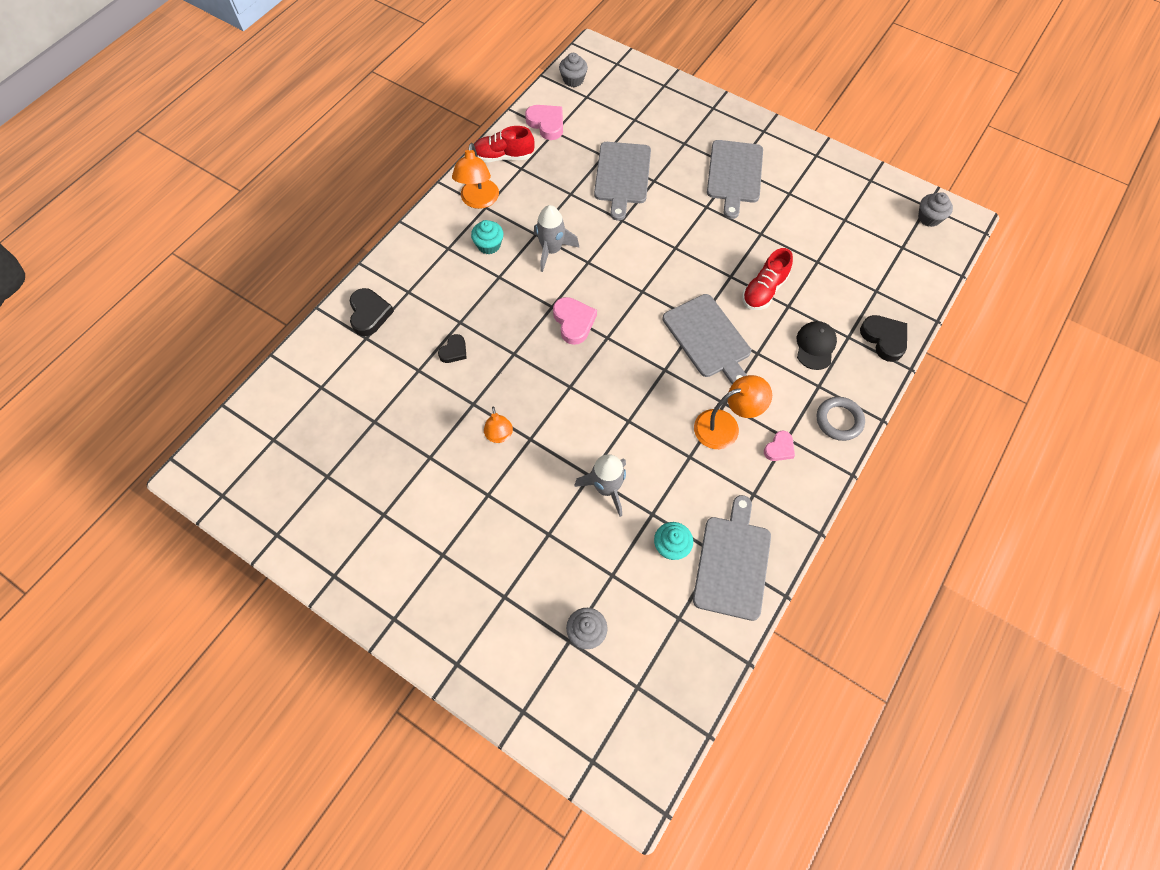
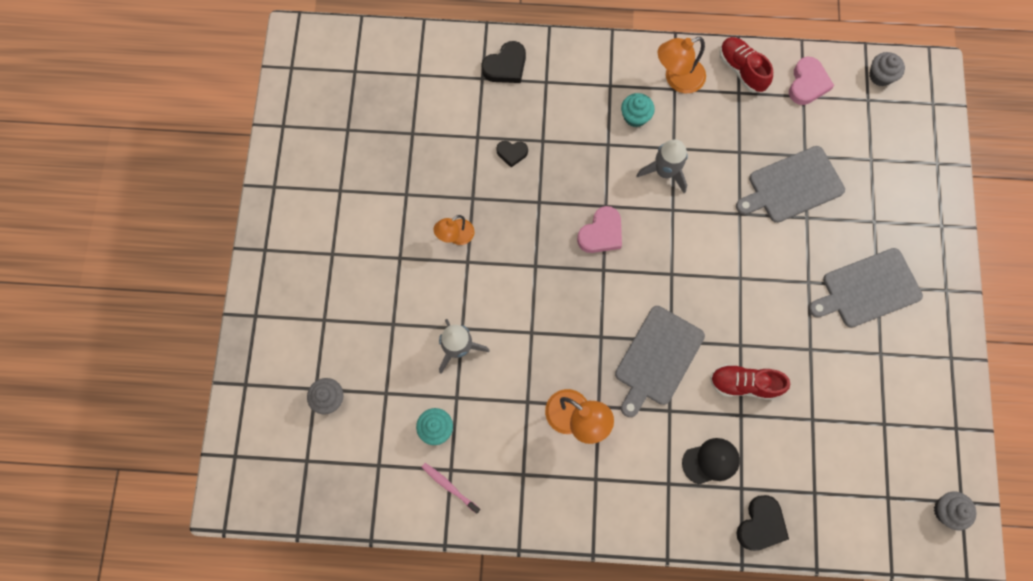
camera: 60 degrees right, 10 degrees up
(733, 563) = (449, 487): grey cutting board -> pink toothbrush
(779, 448) = (581, 476): pink heart -> none
(839, 420) = (642, 518): grey ring -> none

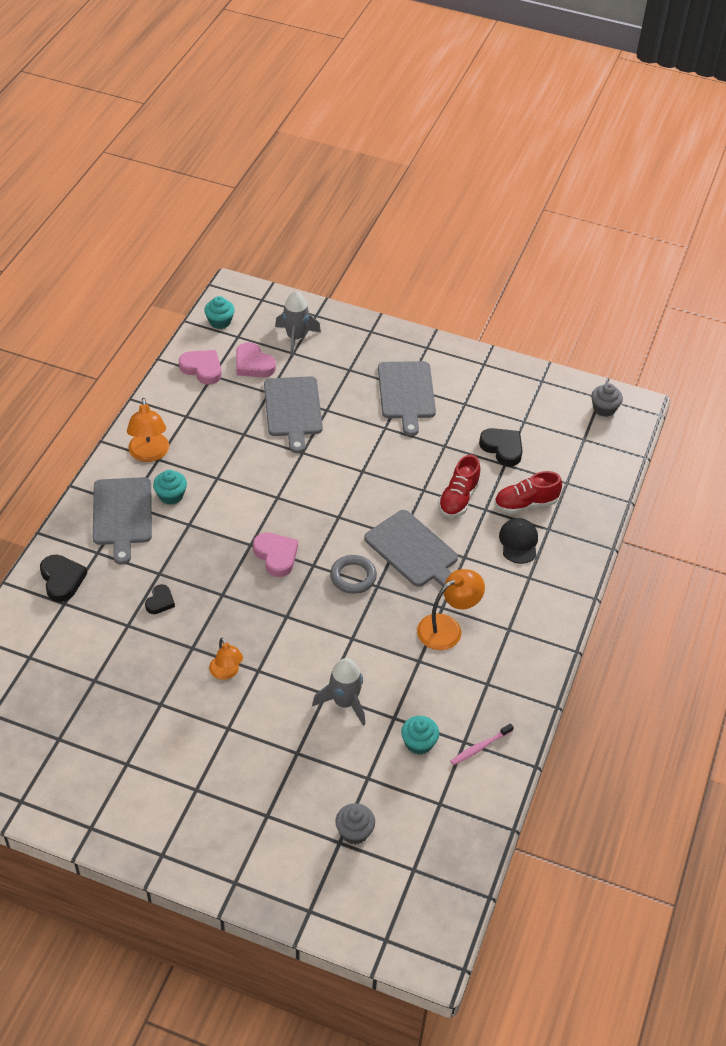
camera: 75 degrees left, 25 degrees down
(596, 85) = (122, 514): none -> grey cutting board
(603, 311) = (353, 577): none -> grey ring
(665, 172) = (237, 491): grey rocket -> grey rocket (296, 337)
(741, 70) = (164, 407): red shoe -> red shoe (525, 504)
(761, 524) = (582, 526): black heart -> black heart (502, 448)
(836, 128) = (253, 364): none -> pink heart
(880, 76) = (220, 322): grey cupcake -> turquoise cupcake

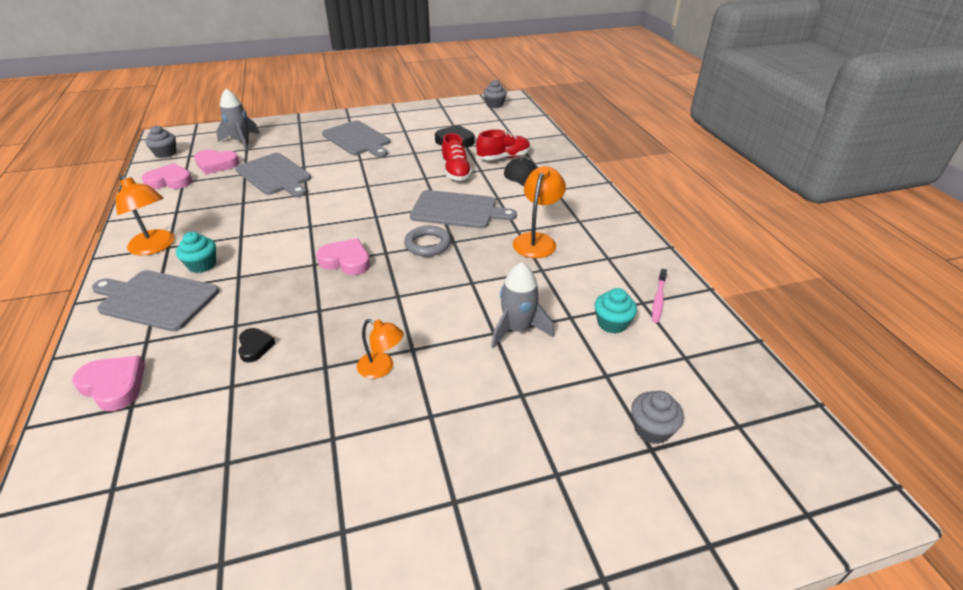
camera: 35 degrees left, 10 degrees down
(62, 580) = (114, 385): black heart -> pink heart
(122, 514) = (156, 299): grey cutting board -> grey cutting board turned 150 degrees clockwise
(220, 322) = (165, 153): turquoise cupcake -> grey cupcake
(525, 504) = (503, 158): red shoe -> red shoe turned 150 degrees counterclockwise

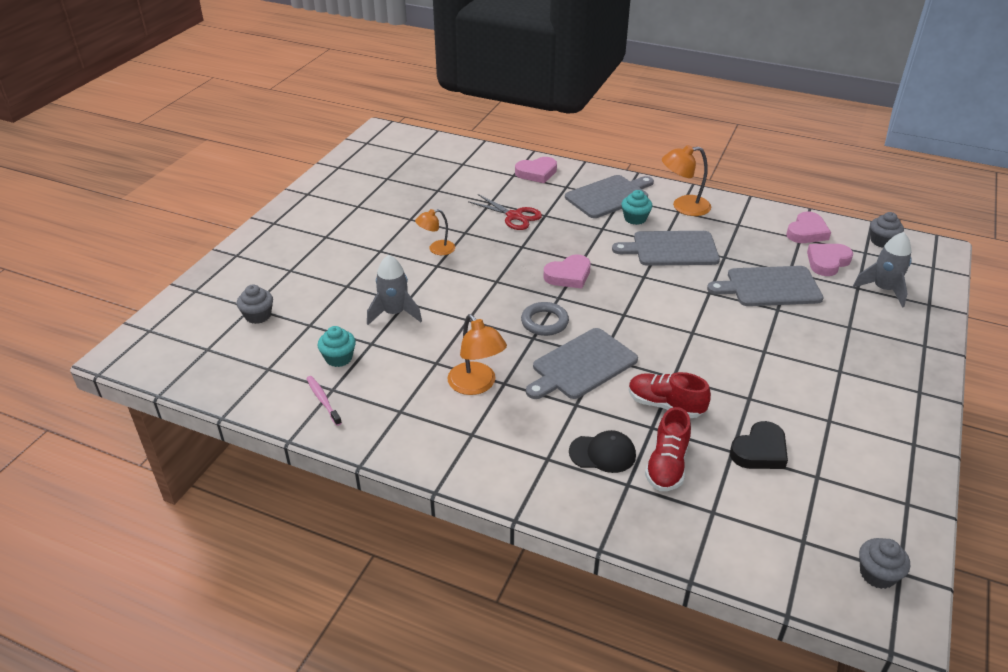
camera: 130 degrees right, 0 degrees up
(255, 347) = (514, 216): black heart -> red scissors
(357, 139) = (828, 370): grey cutting board -> grey cutting board (671, 249)

